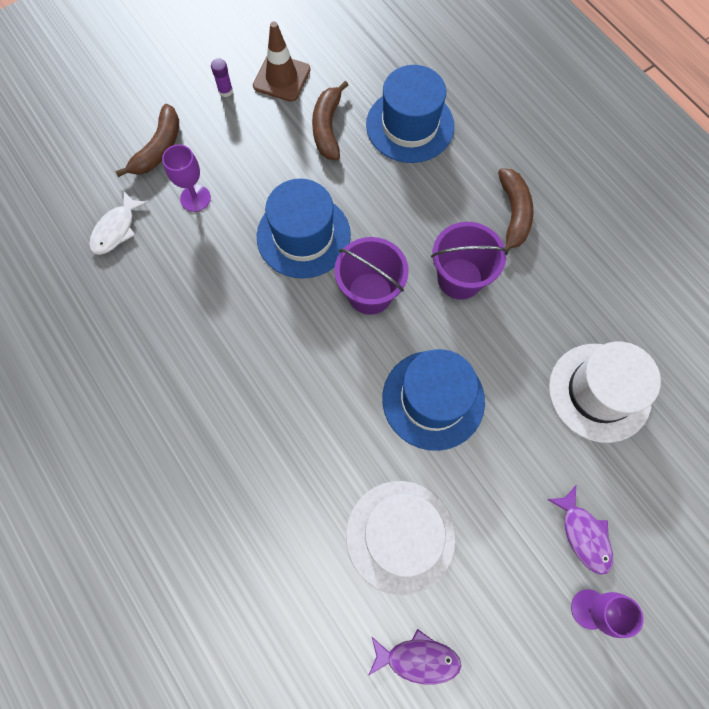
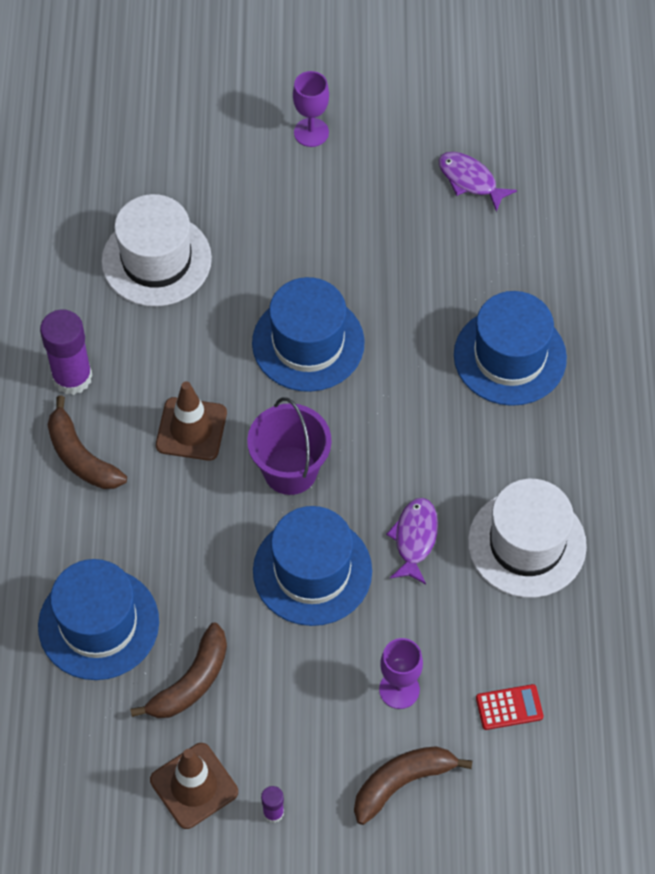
camera: 145 degrees left, 10 degrees down
(116, 229) = (509, 707): white fish -> red calculator
(271, 495) = (510, 356): none -> blue hat
(400, 536) = (421, 262): white hat -> white hat (527, 543)
(460, 278) = (191, 429): purple bucket -> brown traffic cone
(513, 214) = (81, 456): brown banana -> brown banana turned 75 degrees counterclockwise
(570, 262) = (72, 377): none -> purple glue stick
(583, 534) = (270, 176): purple fish -> purple fish (414, 538)

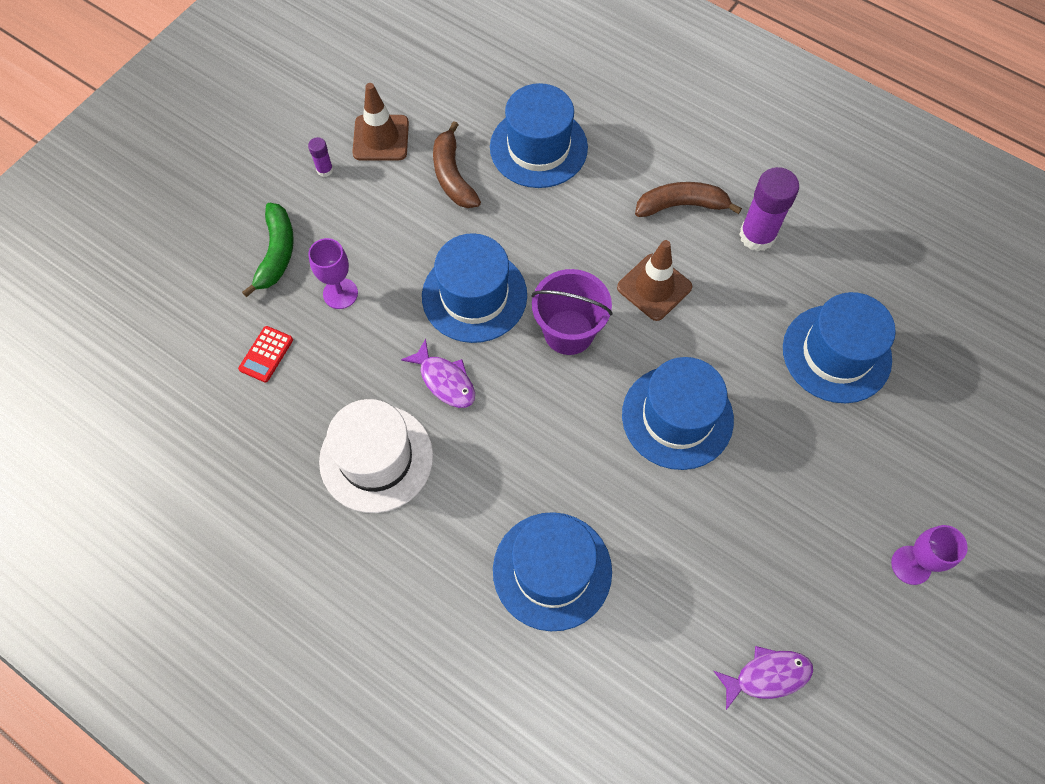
camera: 125 degrees right, 5 degrees up
(156, 260) = (836, 353): white hat -> blue hat
(402, 782) = (276, 253): brown banana -> green banana

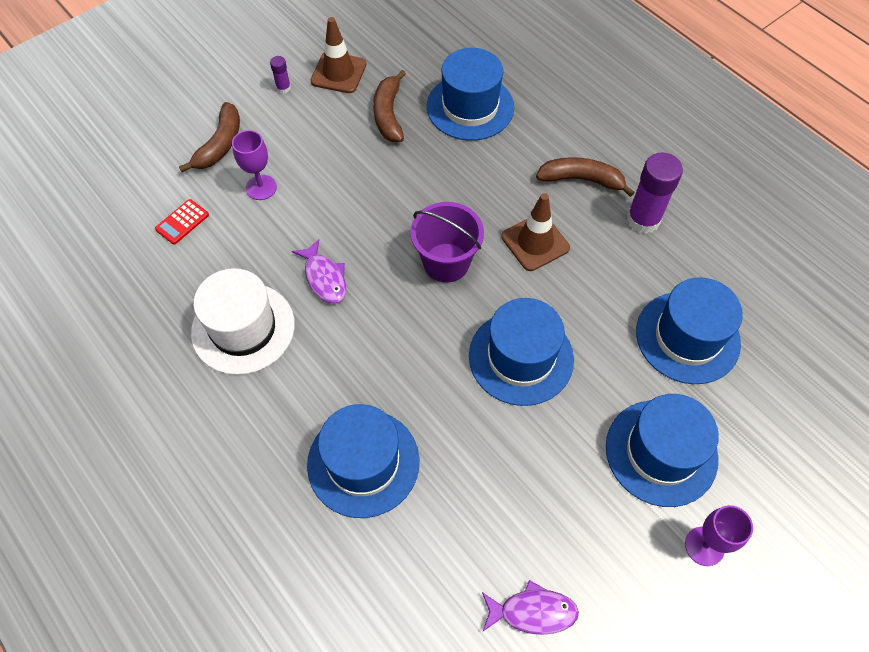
camera: 15 degrees right, 5 degrees down
(276, 253) = (220, 144): green banana -> brown banana
(474, 296) = (374, 214): blue hat -> blue hat (661, 452)

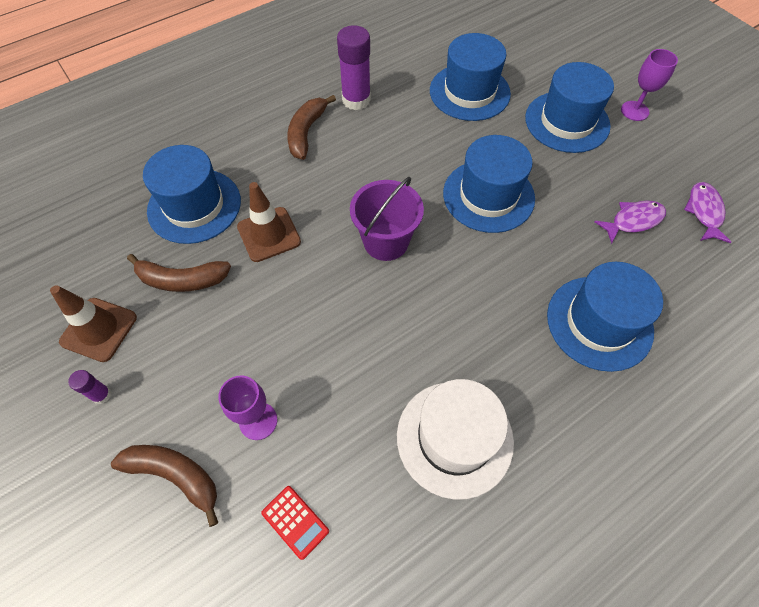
camera: 85 degrees left, 0 degrees up
(324, 278) = (394, 352): purple fish -> purple fish (633, 221)
(535, 242) = (370, 173): brown traffic cone -> brown traffic cone (269, 234)

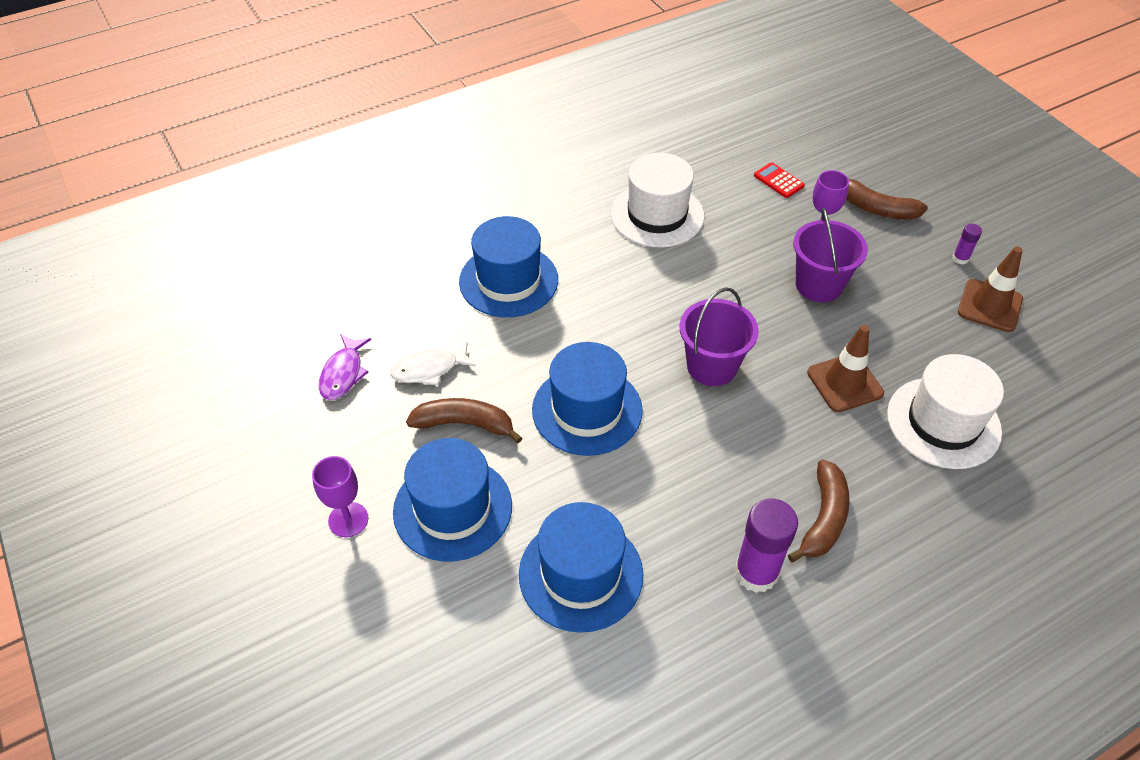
camera: 175 degrees left, 10 degrees down
(182, 280) = (926, 343): brown banana -> brown banana (465, 424)
(194, 206) = (943, 422): blue hat -> white hat
(272, 343) = (819, 285): none -> purple bucket
(633, 221) = (429, 369): purple fish -> white fish

